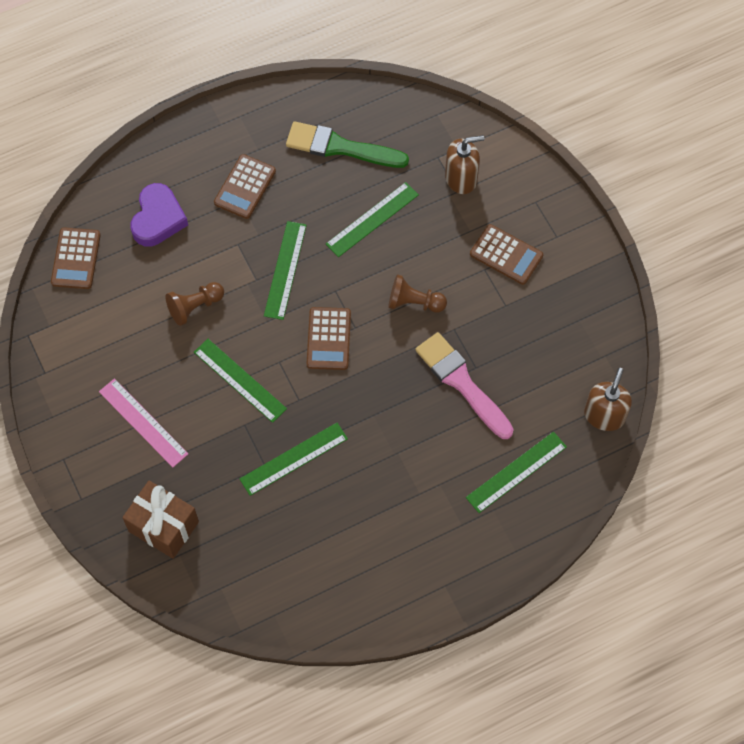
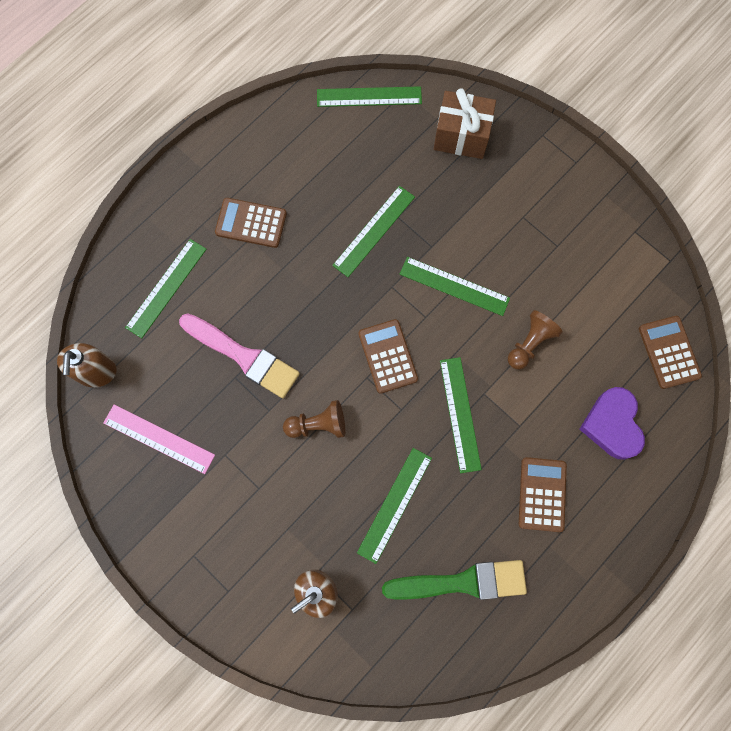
camera: 160 degrees right, 10 degrees up
(143, 422) = (523, 217): pink ruler -> pink ruler (159, 439)
(240, 604) = (369, 97): none -> green ruler
(506, 255) = (241, 513): brown calculator -> brown calculator (251, 223)

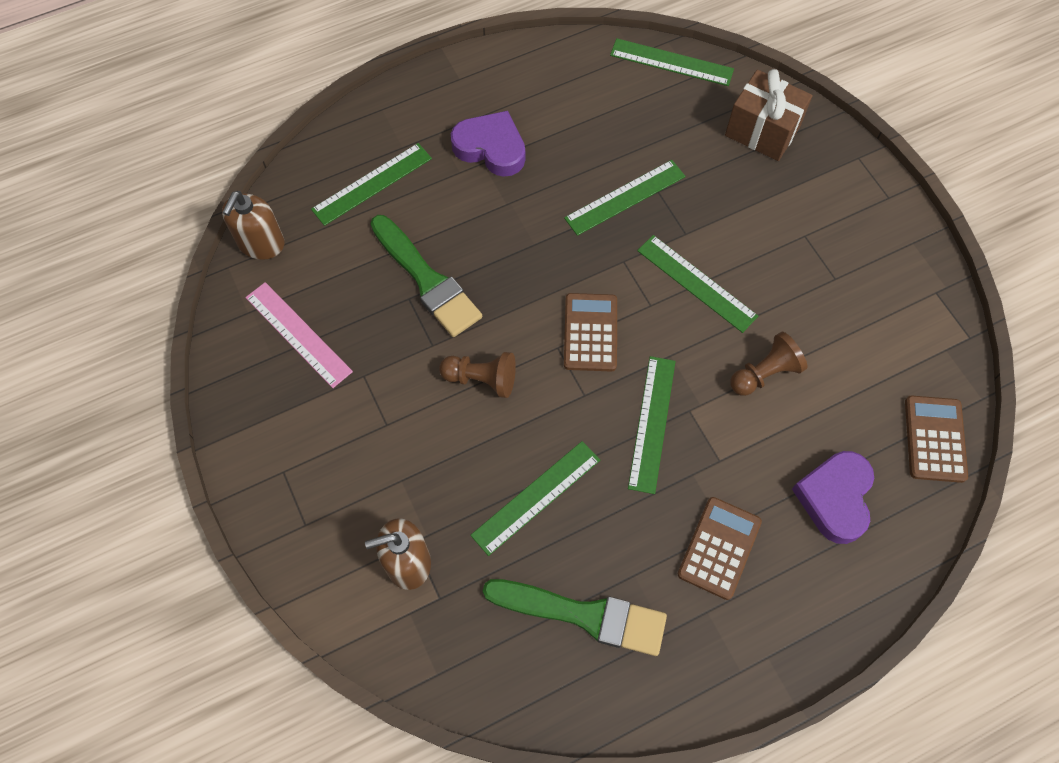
camera: 20 degrees right, 10 degrees down
(243, 356) = (427, 280): pink brush -> green brush
(251, 223) = (491, 148): brown calculator -> purple heart

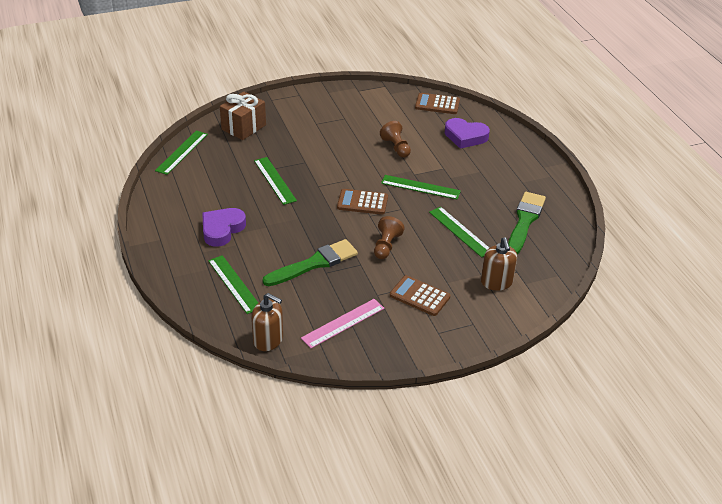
camera: 85 degrees left, 25 degrees down
(696, 283) = (338, 162): green ruler -> none
(719, 548) = (490, 174): brown calculator -> brown calculator (419, 296)

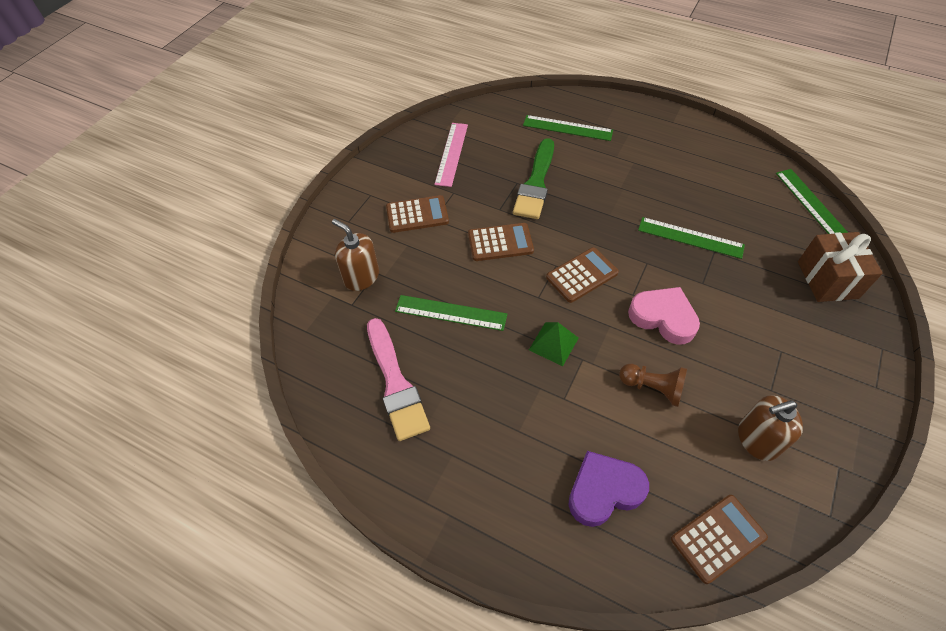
camera: 140 degrees right, 15 degrees up
(222, 229) = (647, 160): purple heart -> none
(268, 340) = (487, 110): brown soap dispenser -> brown soap dispenser (757, 439)
(349, 163) = (663, 317): none -> pink heart
(386, 246) = (500, 242): brown pawn -> brown calculator
(420, 187) = (553, 343): green ruler -> green pyramid
(525, 221) = (395, 383): green brush -> pink brush

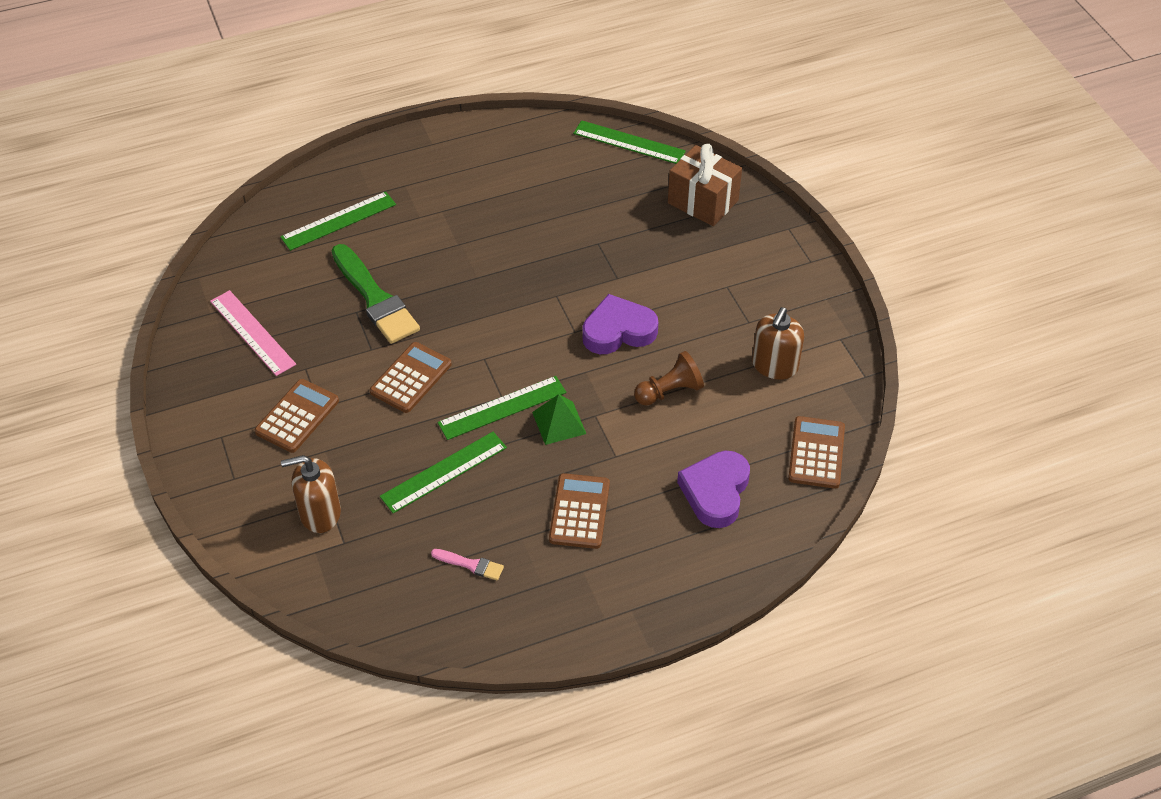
camera: 50 degrees left, 5 degrees down
(395, 383) = (470, 565): pink brush -> pink brush, size x0.45
(582, 275) = (516, 349): brown calculator -> brown calculator (579, 511)
(663, 317) = (618, 331): pink heart -> purple heart
(690, 237) = (566, 246): green ruler -> green ruler (502, 407)

